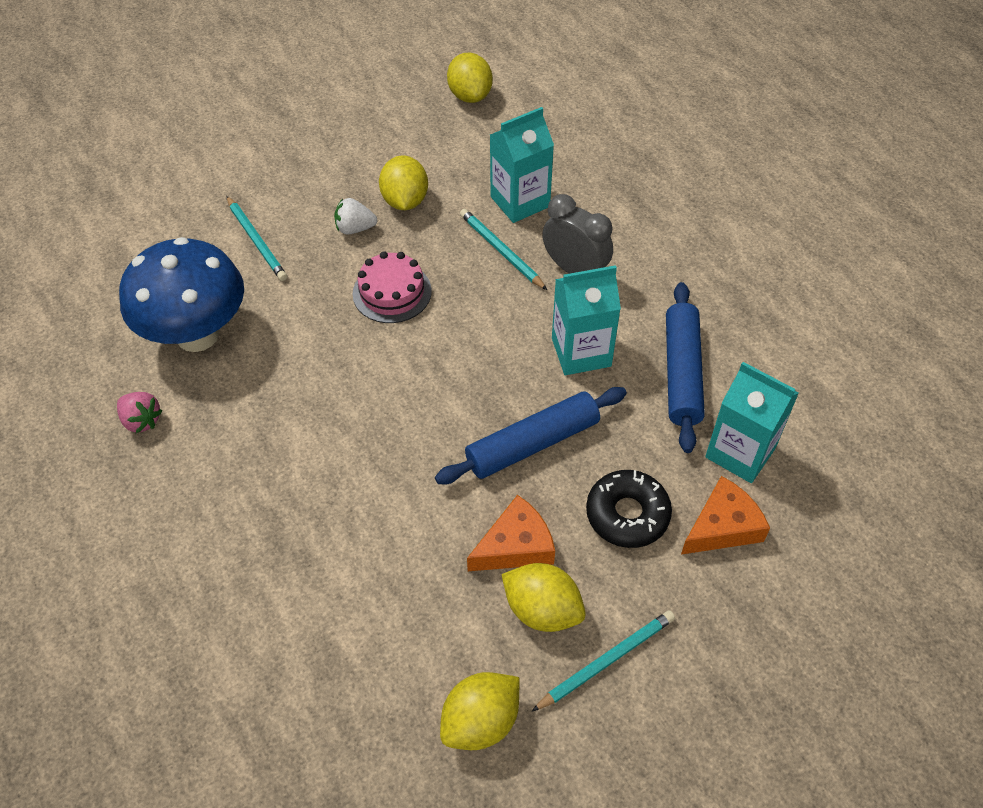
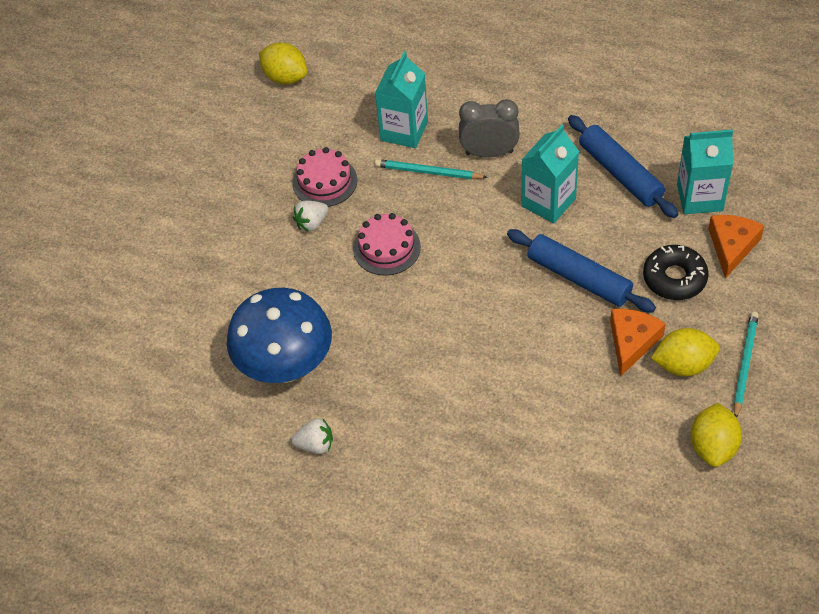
camera: 35 degrees left, 0 degrees up
(142, 420) = (315, 445): pink strawberry -> white strawberry
(257, 241) = (251, 278): turquoise pencil -> none
(405, 201) = (324, 181): yellow lemon -> pink cake
(533, 444) = (579, 277): blue rolling pin -> blue rolling pin turned 75 degrees counterclockwise

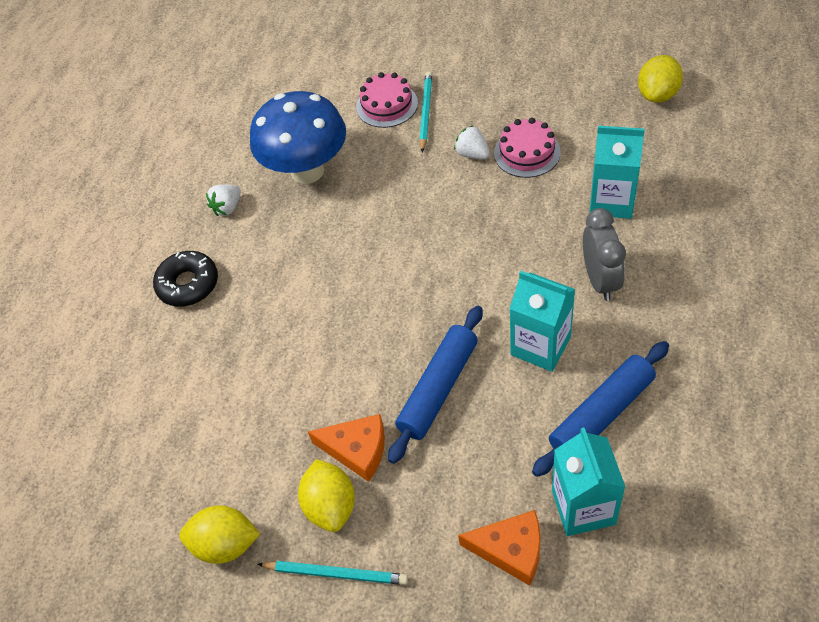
camera: 85 degrees right, 0 degrees up
(315, 445) = (227, 208): white strawberry -> white strawberry turned 45 degrees clockwise
(386, 248) = (452, 216): pink cake -> pink cake (387, 105)
(428, 172) = (559, 231): turquoise pencil -> turquoise pencil (425, 112)
(674, 278) = (452, 487): black donut -> black donut (188, 284)

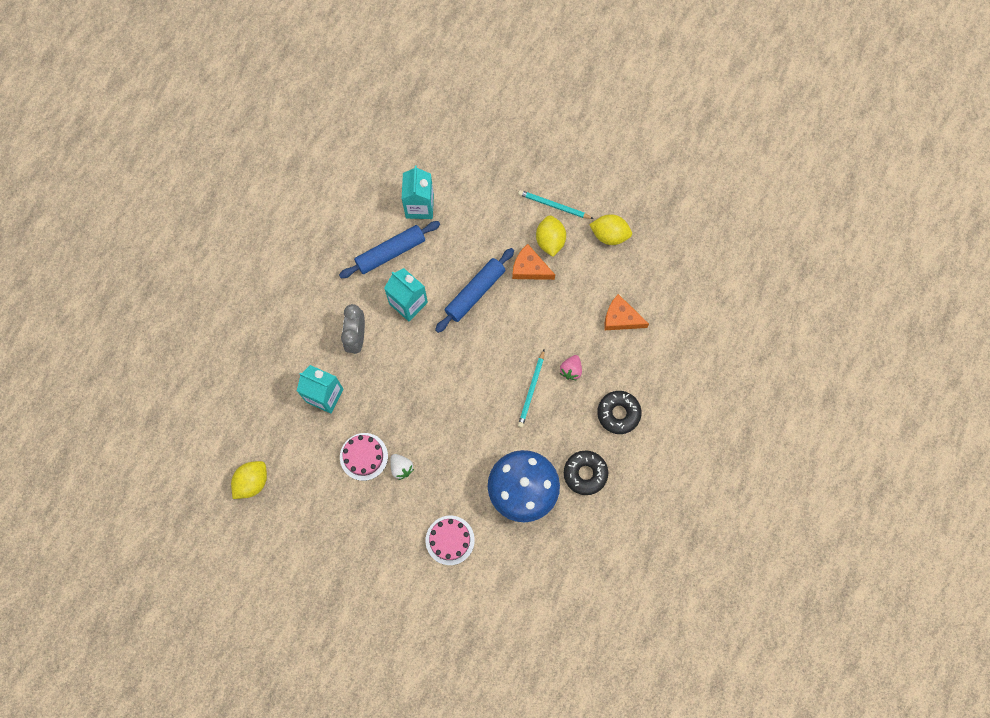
camera: 175 degrees left, 20 degrees up
(227, 208) = (585, 473): white strawberry -> black donut
(264, 320) = (571, 370): none -> pink strawberry
(425, 112) = (423, 522): turquoise pencil -> turquoise pencil (531, 390)
(511, 550) = (463, 195): orange cheese -> orange cheese (621, 318)

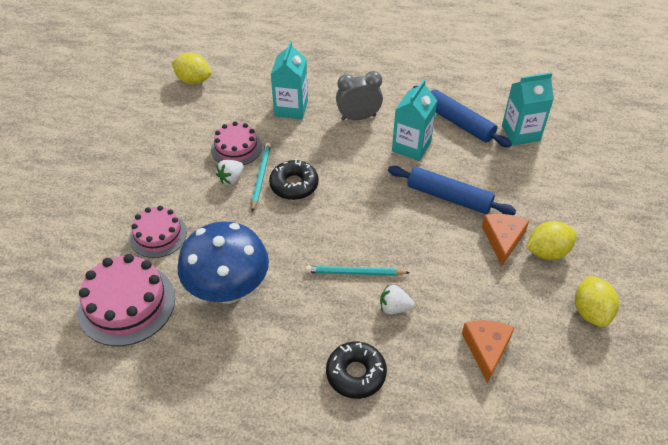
camera: 75 degrees right, 25 degrees down
(515, 573) = (126, 304): none -> pink cake
(553, 206) = (593, 246): turquoise pencil -> turquoise pencil (261, 177)
(571, 370) = (394, 308): pink strawberry -> white strawberry
(585, 473) = (265, 352): black donut -> black donut (294, 185)

